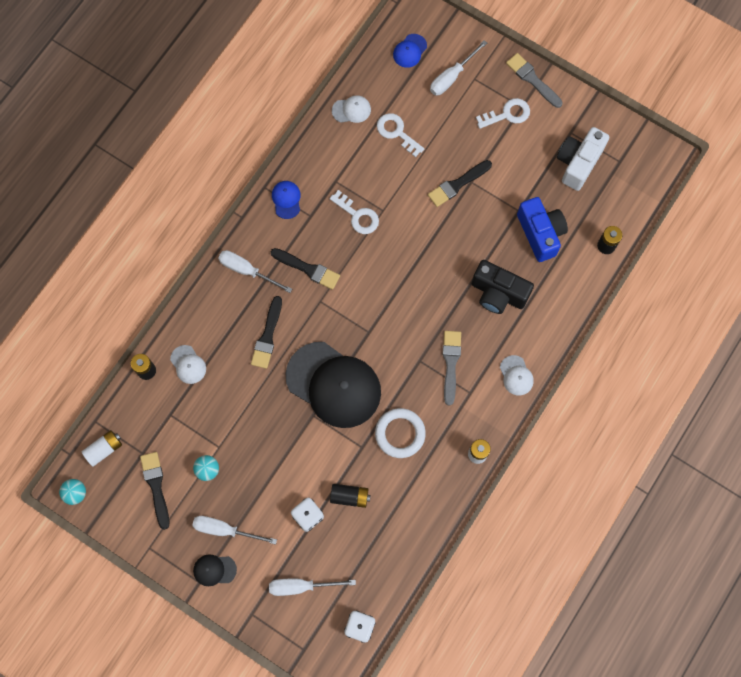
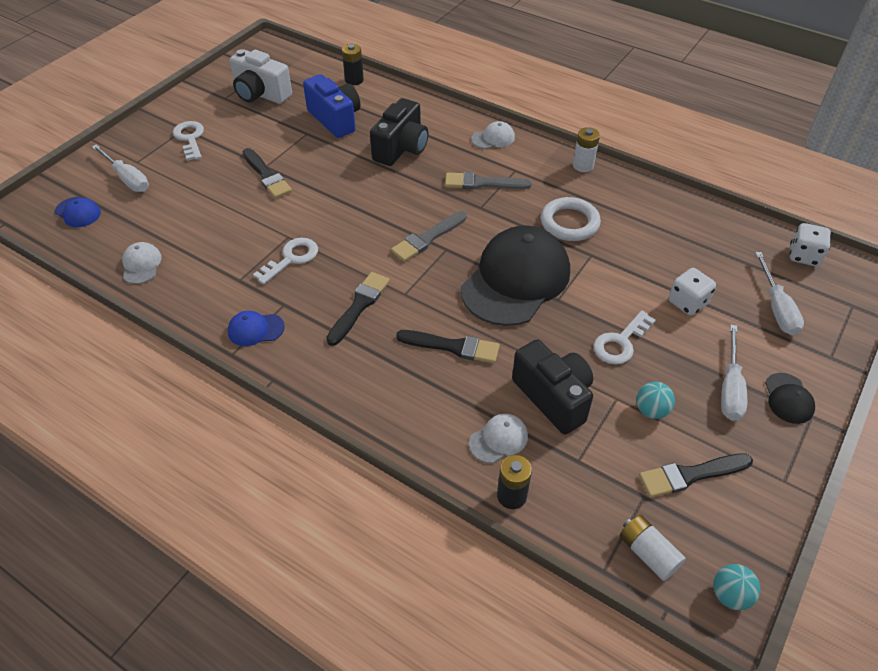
camera: 90 degrees left, 25 degrees down
(221, 403) = (553, 397): none -> black camera
(247, 270) = (356, 371): white screwdriver -> none
(349, 496) = (654, 265): black battery -> none
(396, 132) = (186, 224): white key -> white key (620, 342)
(532, 79) = (154, 121): grey brush -> grey brush (427, 238)
(540, 233) = (335, 119): blue camera -> blue camera turned 75 degrees clockwise

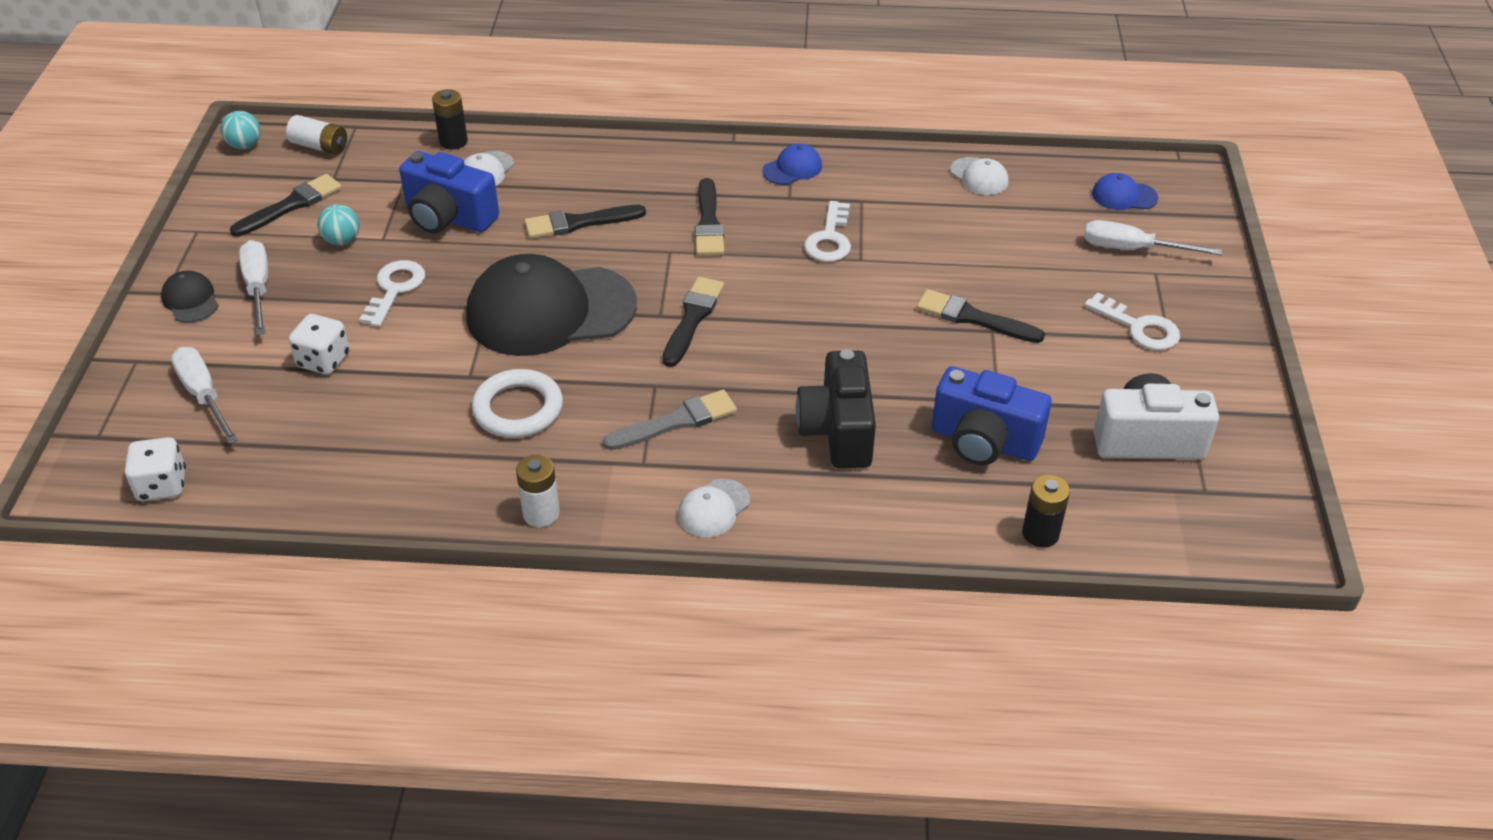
camera: 150 degrees right, 5 degrees down
(427, 238) = (692, 318): grey brush -> black brush
(516, 280) = (550, 311): black cap -> black cap turned 75 degrees clockwise
(553, 397) = (448, 218): black camera -> blue camera

